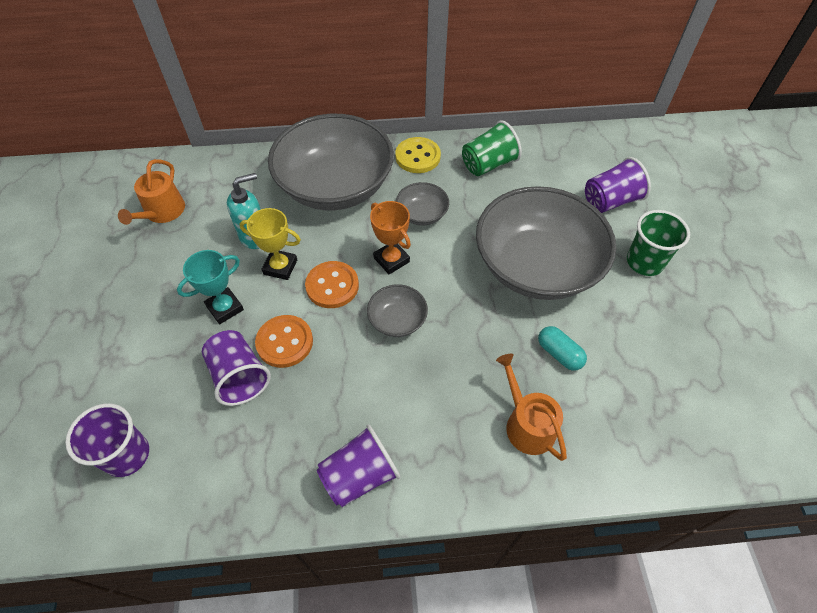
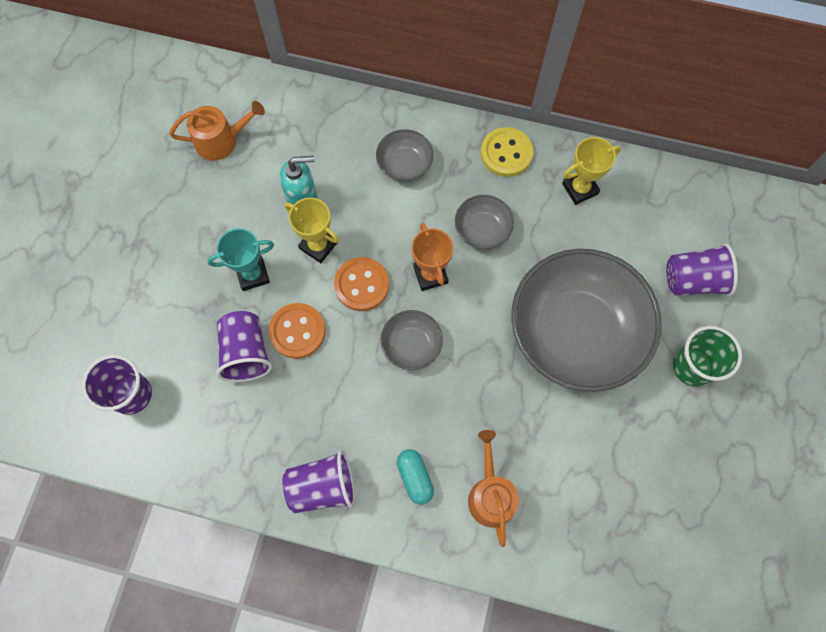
camera: 20 degrees right, 15 degrees up
(162, 212) = (221, 140): orange watering can -> orange watering can turned 135 degrees counterclockwise
(335, 186) = (404, 164): grey bowl -> grey bowl, size x0.43
(488, 164) = (580, 188): green cup -> yellow trophy
(559, 353) = (554, 436): turquoise capsule -> turquoise capsule (415, 477)

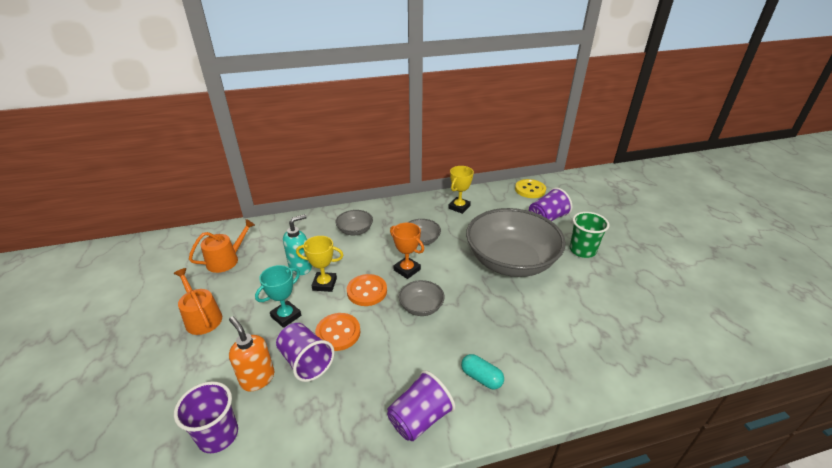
camera: 30 degrees left, 35 degrees down
(190, 347) = (257, 378): none -> orange soap dispenser
(490, 494) = (537, 362): orange watering can -> orange watering can (202, 318)
(506, 153) = (409, 208): yellow button -> yellow button (530, 190)

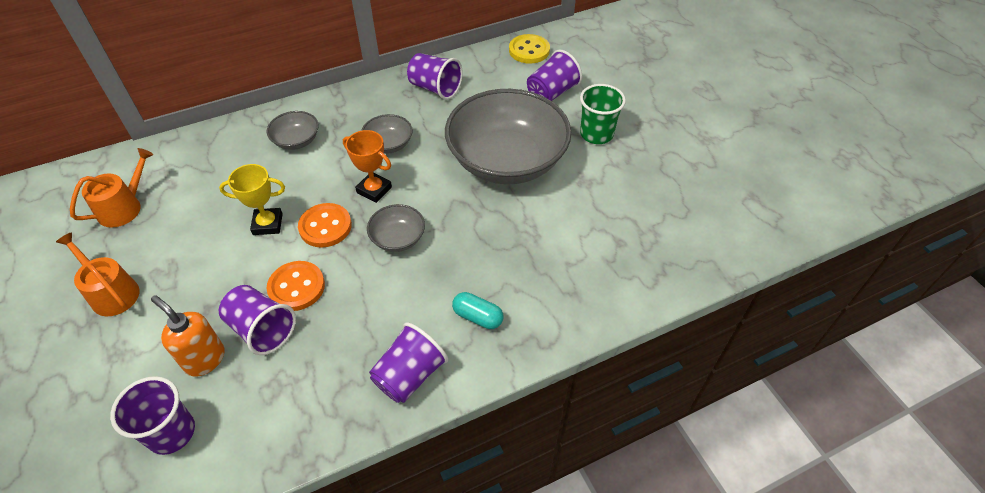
camera: 10 degrees left, 15 degrees up
(286, 316) = (224, 275): turquoise trophy -> none
(301, 267) = (231, 204): turquoise soap dispenser -> none
(459, 207) = (435, 88): yellow trophy -> purple cup

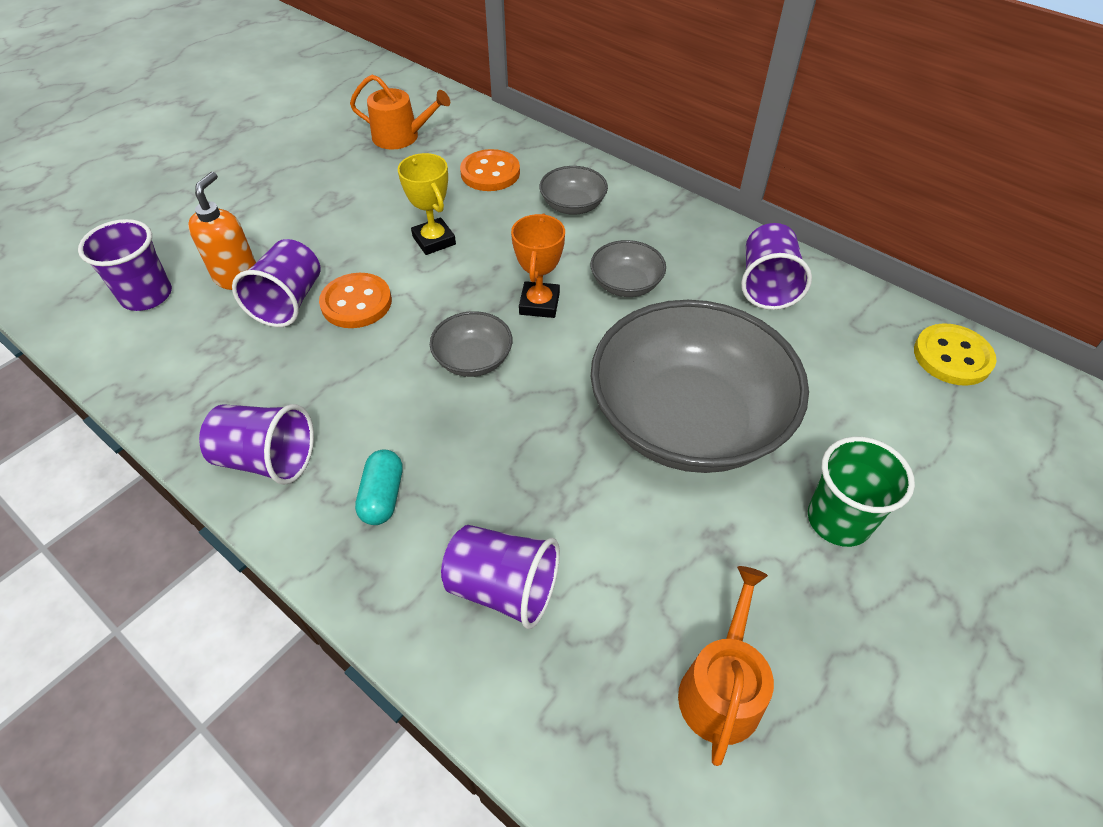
camera: 65 degrees right, 0 degrees up
(111, 293) = (295, 180): orange watering can -> orange watering can (721, 688)
(325, 227) = (456, 287): orange button -> orange button (490, 173)
(552, 93) = (881, 422): purple cup -> purple cup (503, 588)

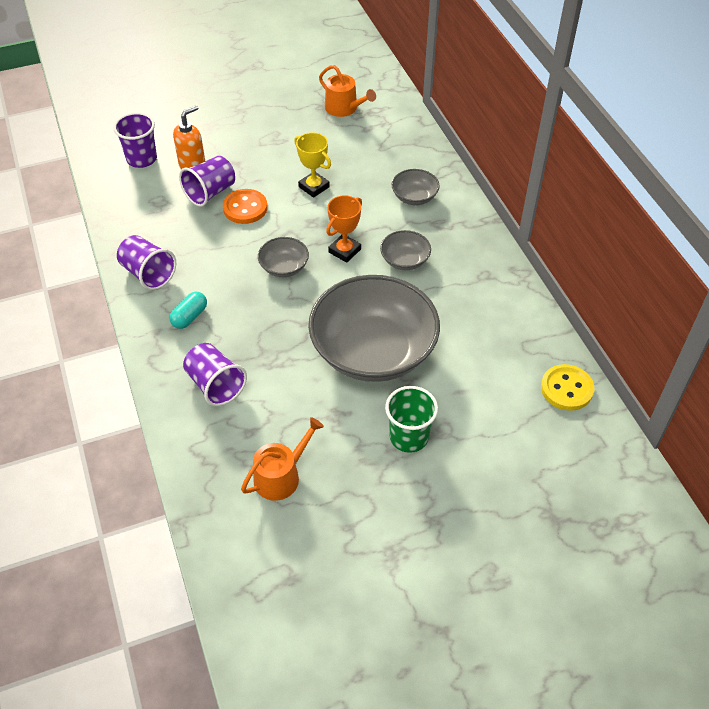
camera: 30 degrees right, 0 degrees up
(434, 240) = (314, 187): yellow trophy -> yellow trophy turned 45 degrees counterclockwise
(490, 173) = (380, 155): orange button -> none
(767, 285) = (491, 297): purple cup -> none

